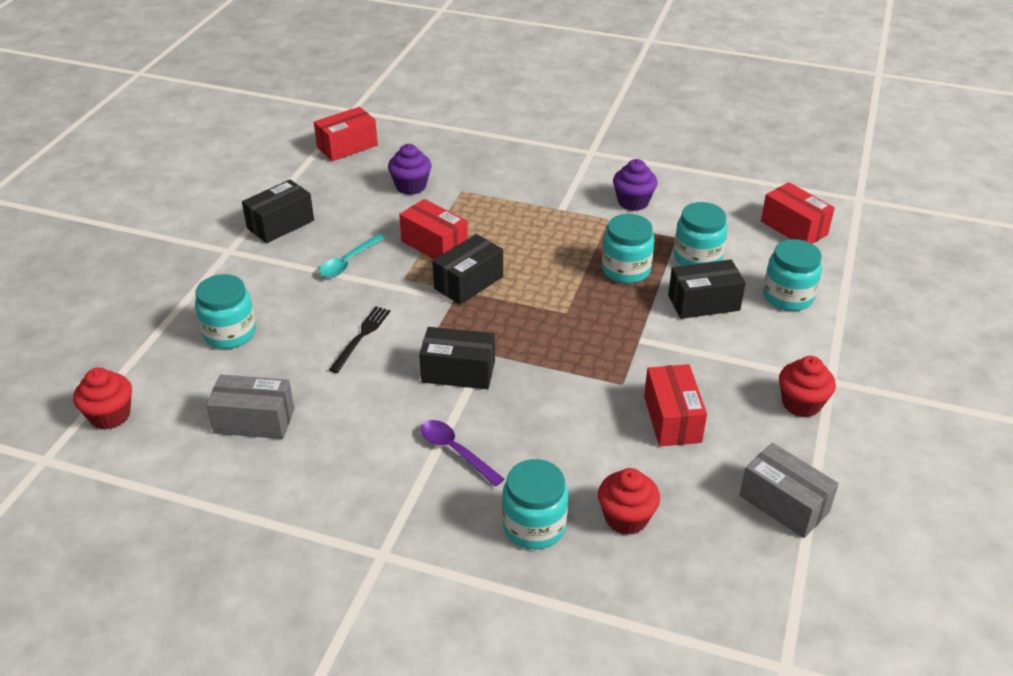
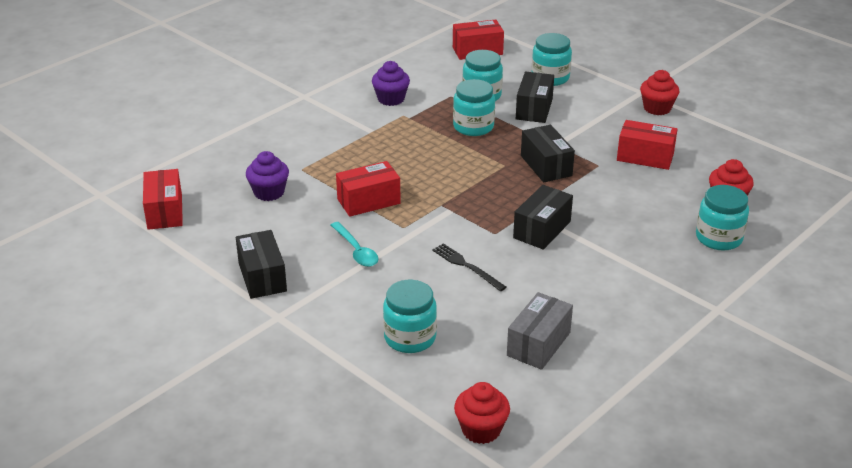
camera: 65 degrees left, 5 degrees down
(455, 451) = (629, 252): purple spoon -> none
(468, 282) = (434, 198): black box -> black box (546, 165)
(784, 504) = (740, 143): grey box -> none

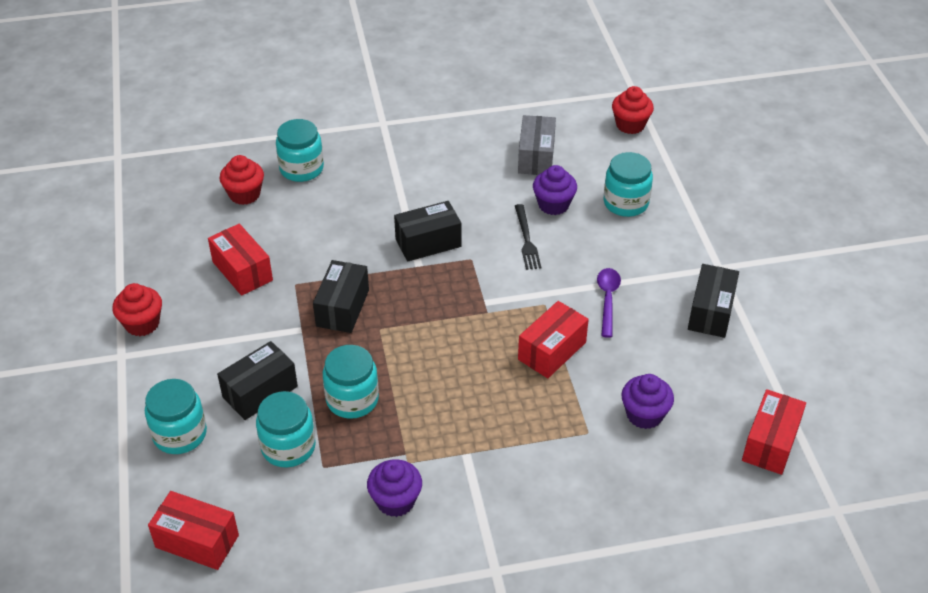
camera: 145 degrees left, 10 degrees up
(356, 250) = (607, 300): turquoise spoon -> purple spoon
(368, 201) = (552, 351): red box -> red box turned 60 degrees counterclockwise
(474, 305) = (553, 205): none -> purple cupcake
(538, 344) = (536, 157): grey box -> grey box turned 60 degrees counterclockwise

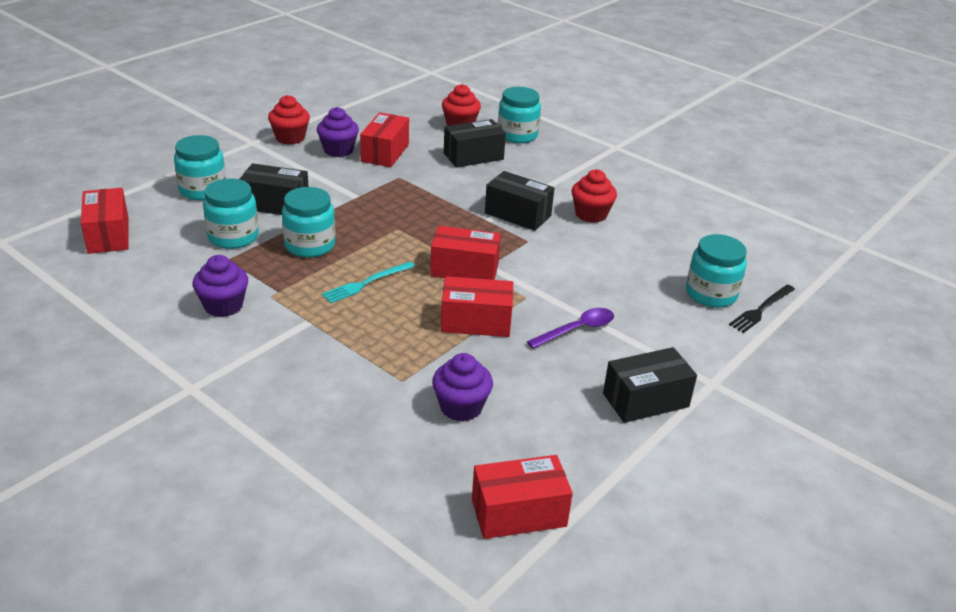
camera: 50 degrees right, 10 degrees down
(342, 308) = (399, 205): black box -> black box (473, 156)
(443, 390) = (366, 283): none -> turquoise fork
(477, 319) = (464, 269): none -> red box
(526, 239) = (588, 259): black fork -> black fork (761, 310)
(536, 157) = (691, 226): grey box -> none
(553, 205) = (649, 256): purple cupcake -> purple cupcake (338, 150)
(630, 125) = (811, 259): red cupcake -> red cupcake (591, 214)

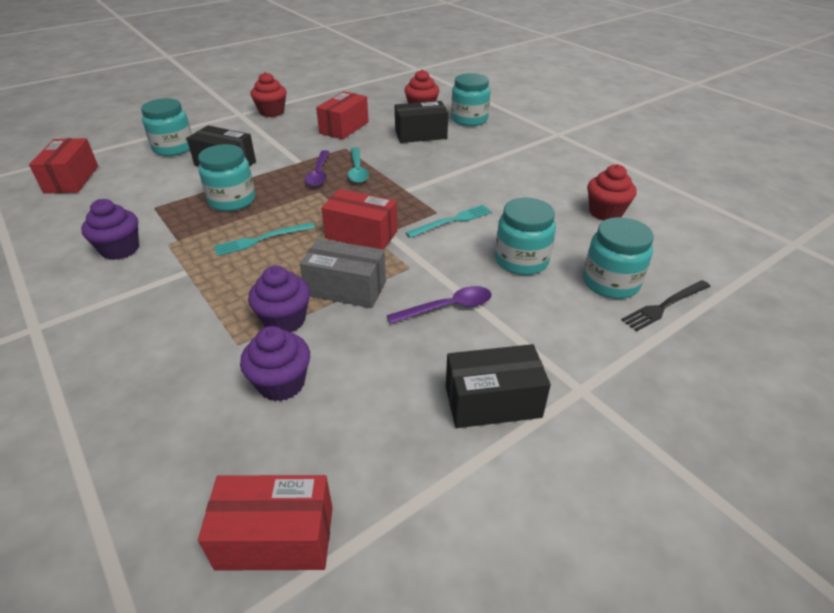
camera: 15 degrees right, 5 degrees up
(233, 237) = (171, 188): turquoise jar -> turquoise jar (521, 260)
(338, 150) = (305, 123): purple cupcake -> purple cupcake (284, 320)
(386, 209) = (319, 174): none -> purple spoon
(426, 202) = (357, 171): none -> turquoise spoon
(476, 322) = (346, 288): red box -> grey box
(518, 214) = (438, 187): black box -> none
(547, 248) = (452, 221): none -> turquoise fork
(591, 214) = (510, 192): red cupcake -> red cupcake (605, 212)

